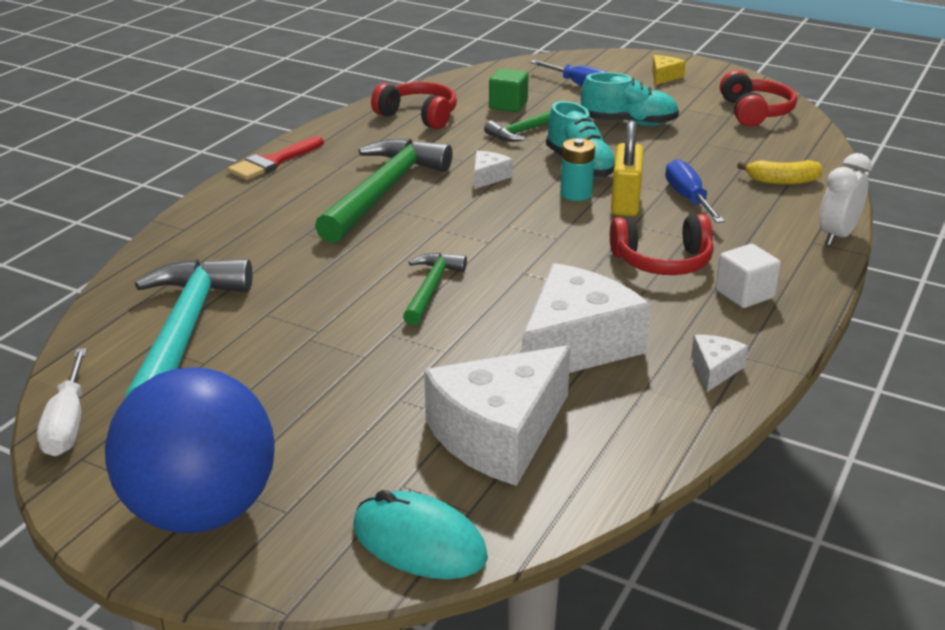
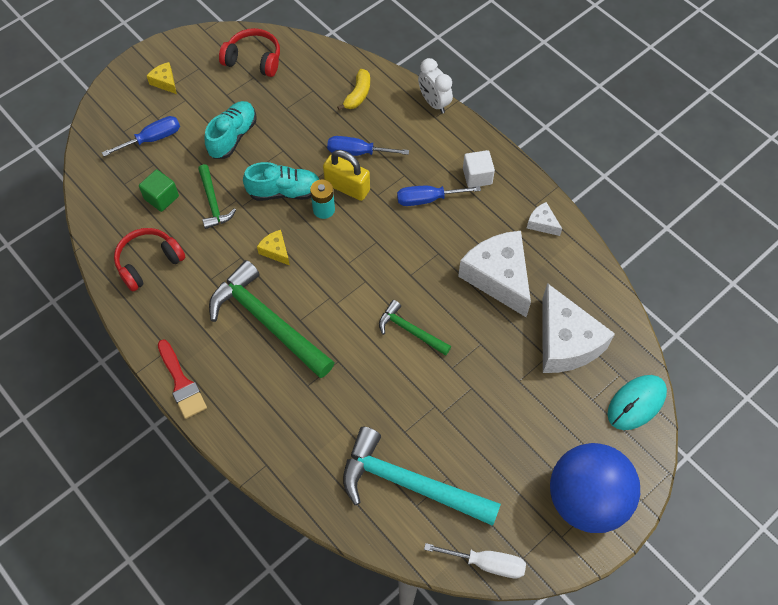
camera: 70 degrees left, 30 degrees up
(488, 177) = (275, 251): white cheese -> yellow cheese
(662, 261) = (427, 199): red headphones -> blue screwdriver

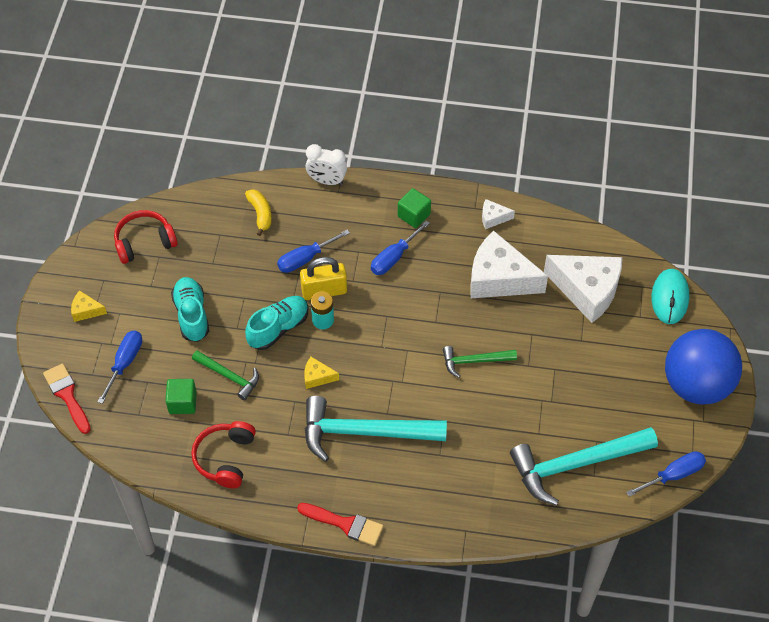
camera: 40 degrees left, 5 degrees down
(92, 134) = (67, 395): none -> red brush
(267, 322) = (364, 432): green hammer -> turquoise hammer
(477, 176) = (414, 215): white cube -> green cube
(486, 563) = (673, 475): white screwdriver -> blue screwdriver

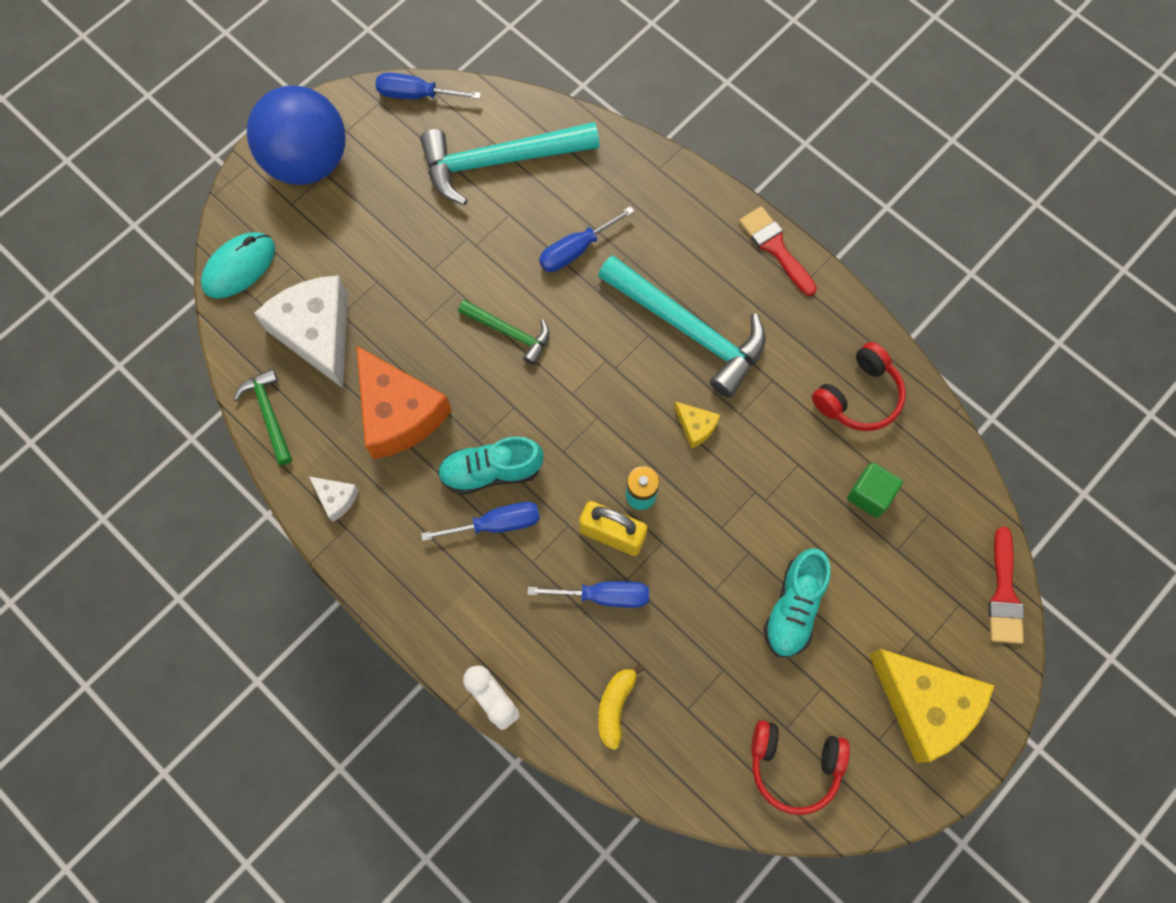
camera: 145 degrees left, 15 degrees up
(86, 310) = (924, 705): yellow cheese -> yellow cheese, size x2.27
(125, 363) = (911, 593): blue screwdriver -> blue screwdriver (575, 250)
(229, 376) = (796, 493): green hammer -> green hammer (269, 414)
(278, 328) = (700, 519): turquoise shoe -> turquoise shoe (491, 471)
(414, 215) = (426, 568): green cube -> none
(499, 278) = (398, 413): white cheese -> orange cheese
(576, 465) = (500, 161): turquoise hammer -> turquoise hammer turned 150 degrees clockwise

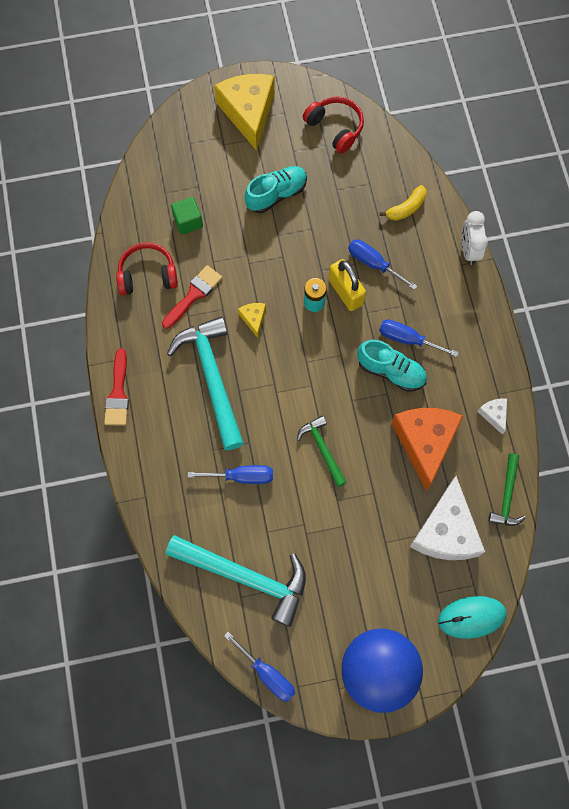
camera: 145 degrees left, 0 degrees up
(1004, 594) = (163, 133): red brush -> red brush (194, 295)

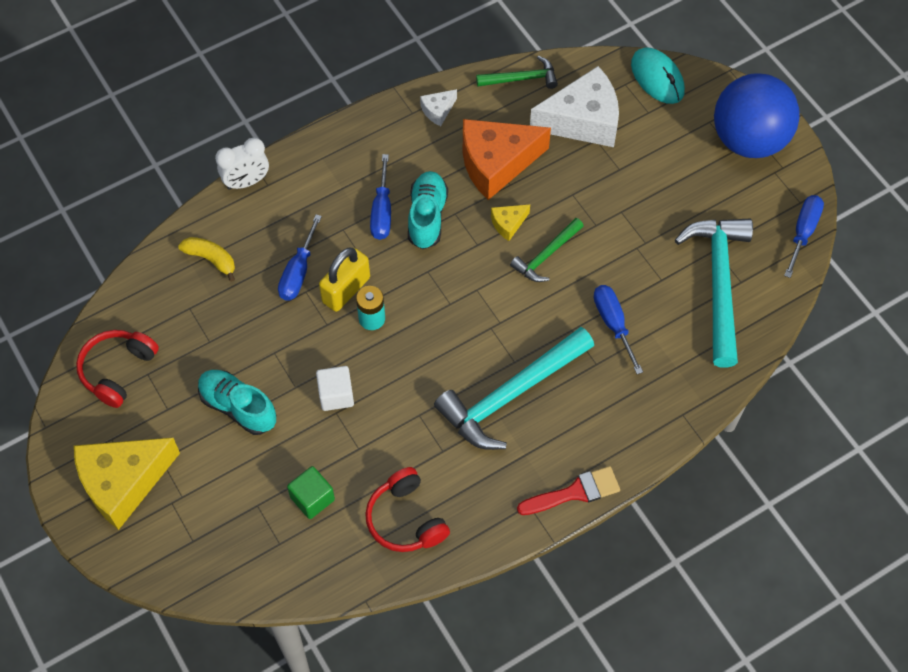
camera: 110 degrees left, 10 degrees down
(194, 295) = (412, 454): red brush -> none
(253, 319) = (418, 376): yellow cheese -> yellow cheese (508, 224)
(260, 259) = (336, 395): none -> white cube

